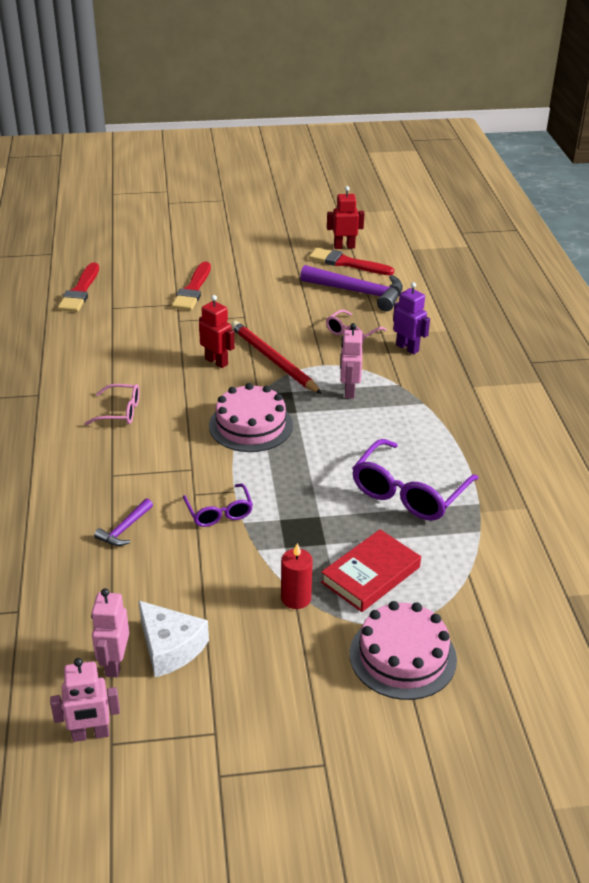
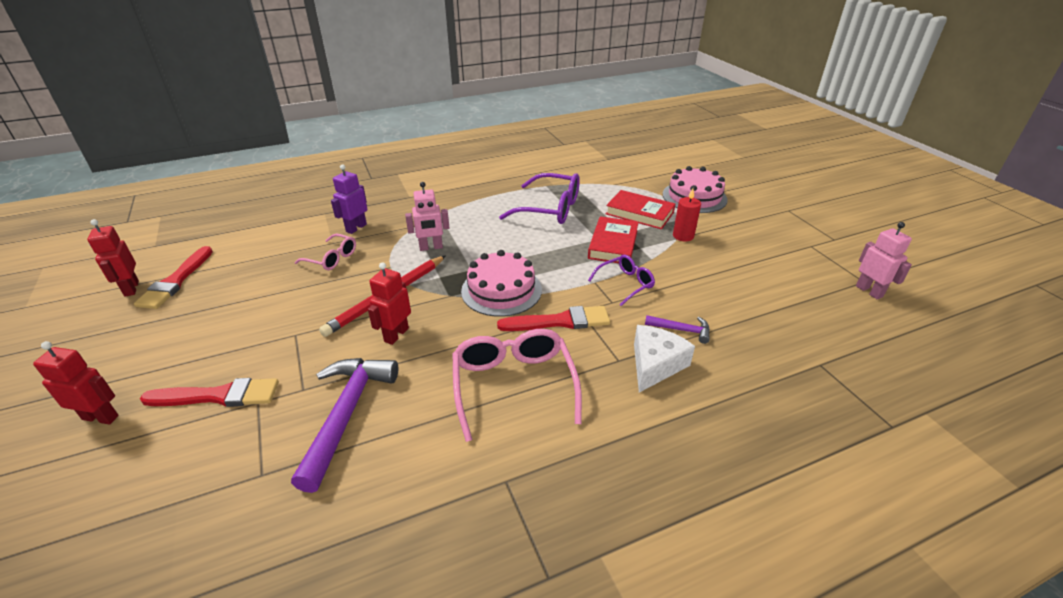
camera: 105 degrees left, 0 degrees up
(80, 291) = (196, 541): red brush -> red brush (559, 321)
(114, 664) = (810, 297): pink robot -> none
(120, 412) = (513, 386): pink glasses -> pink glasses, size x1.75
(170, 647) = (772, 276): white cheese -> white cheese (655, 365)
(199, 254) = (101, 417): none -> red robot
(302, 526) = (613, 244): none -> red book
(358, 292) = (247, 265): purple hammer -> purple hammer (346, 414)

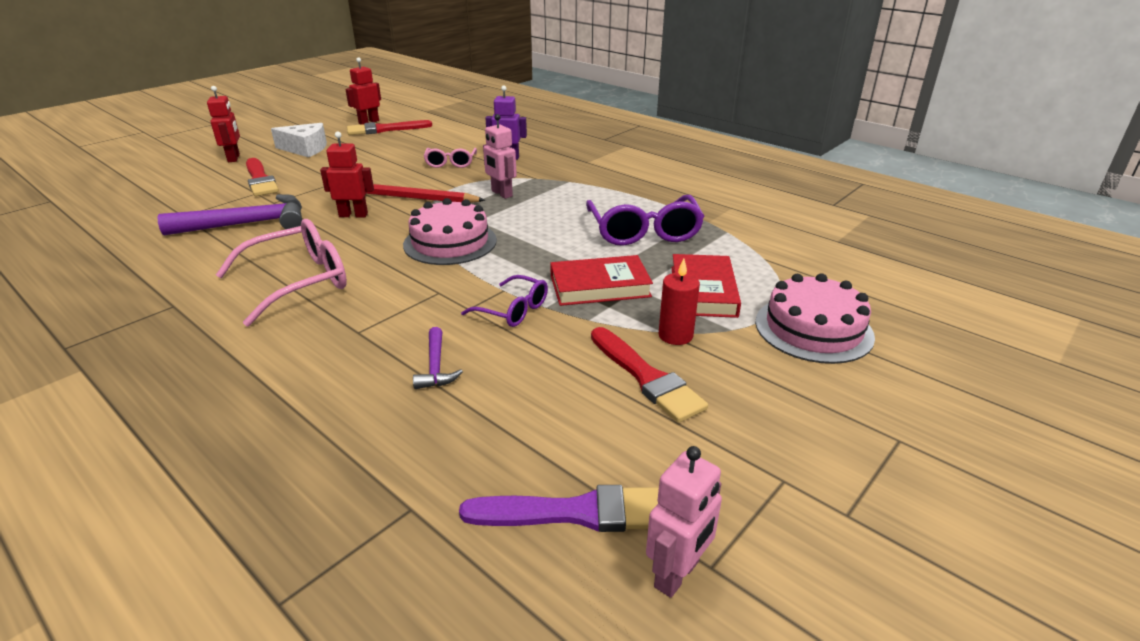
camera: 65 degrees right, 5 degrees down
(559, 321) = (412, 284): red brush -> red brush (646, 377)
(655, 365) = (358, 357): white cheese -> white cheese (305, 149)
(828, 308) = (575, 512): none -> purple brush

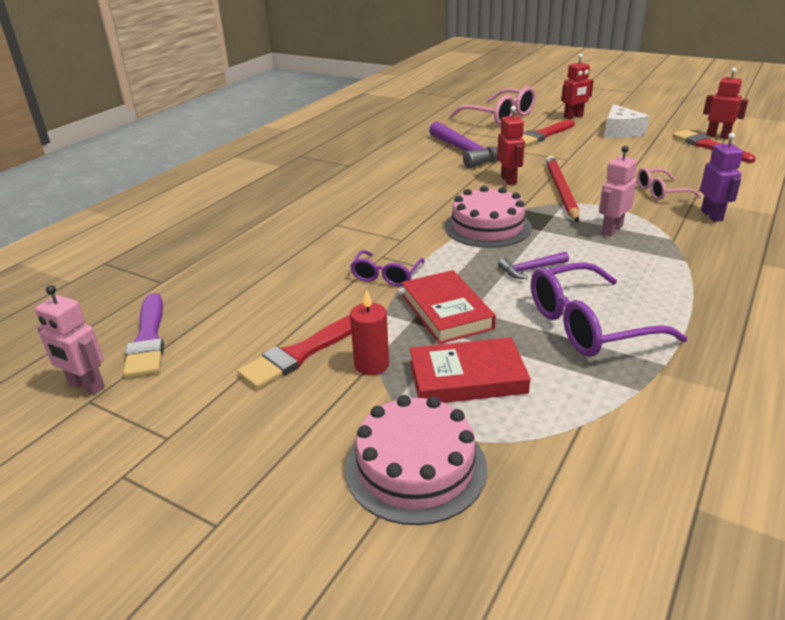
camera: 80 degrees right, 0 degrees up
(298, 282) = (393, 189): pink glasses -> pink glasses (499, 116)
(436, 366) = (300, 260): purple hammer -> purple hammer (530, 269)

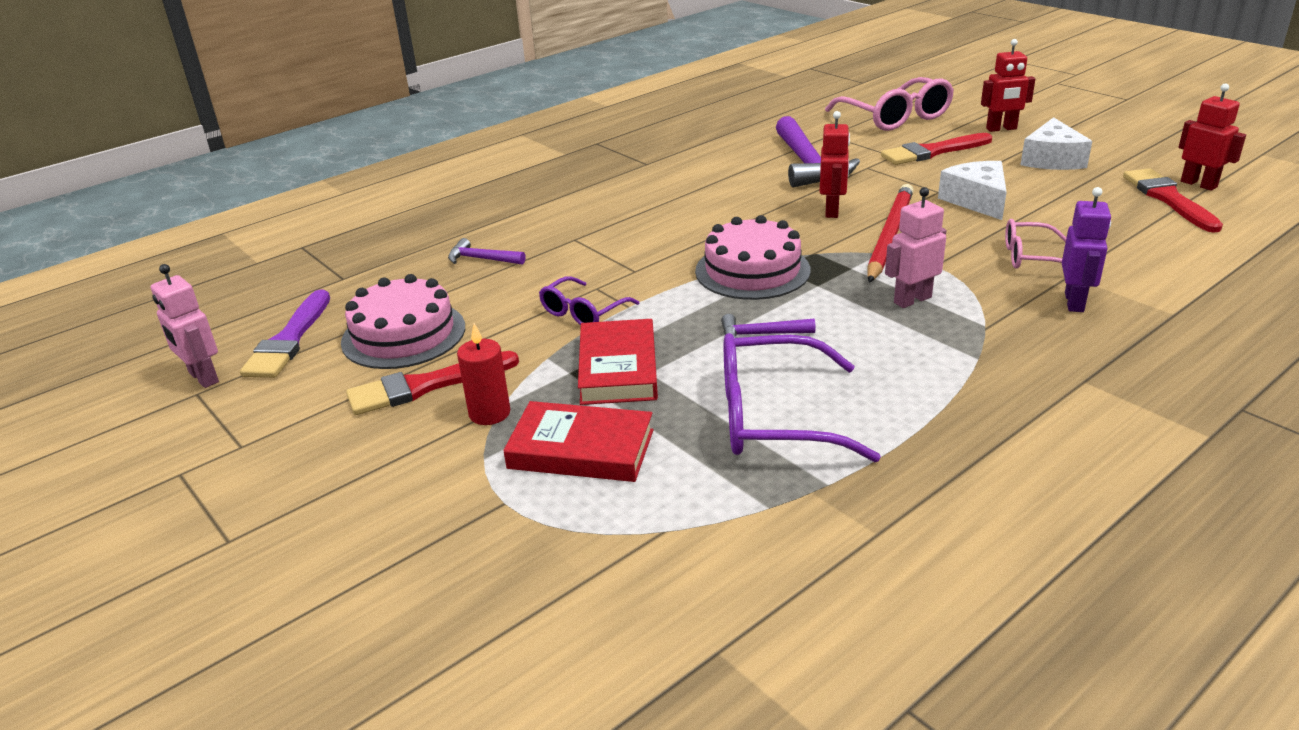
camera: 20 degrees right, 0 degrees up
(273, 249) = (482, 259): none -> purple hammer
(415, 467) = (452, 532): pink cake -> pink cake (403, 334)
(597, 162) = (977, 200): none -> white cheese

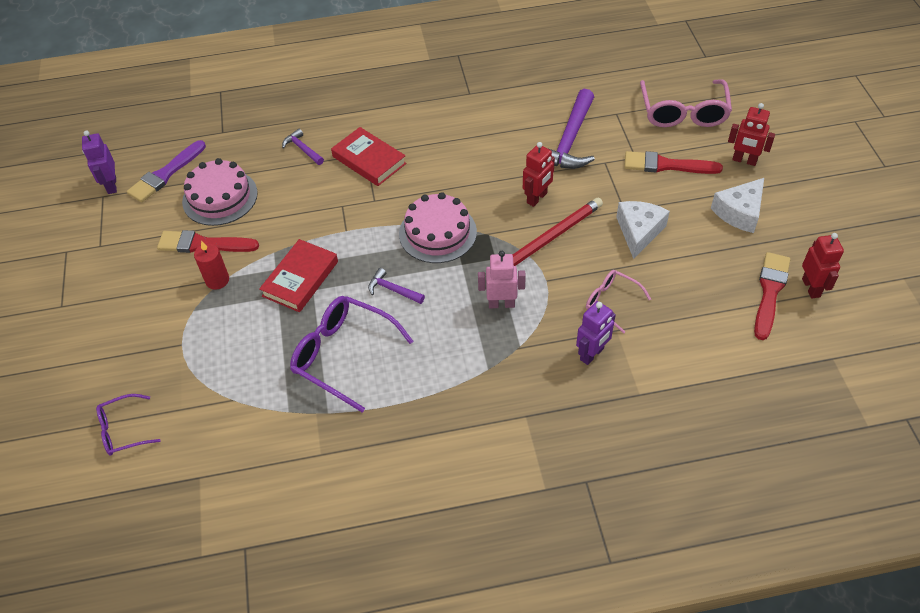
camera: 30 degrees right, 20 degrees up
(203, 378) = (111, 185): pink robot -> purple robot
(581, 449) = (238, 328): red book -> red book (369, 160)
(583, 312) = (319, 224): purple glasses -> purple glasses (124, 430)

